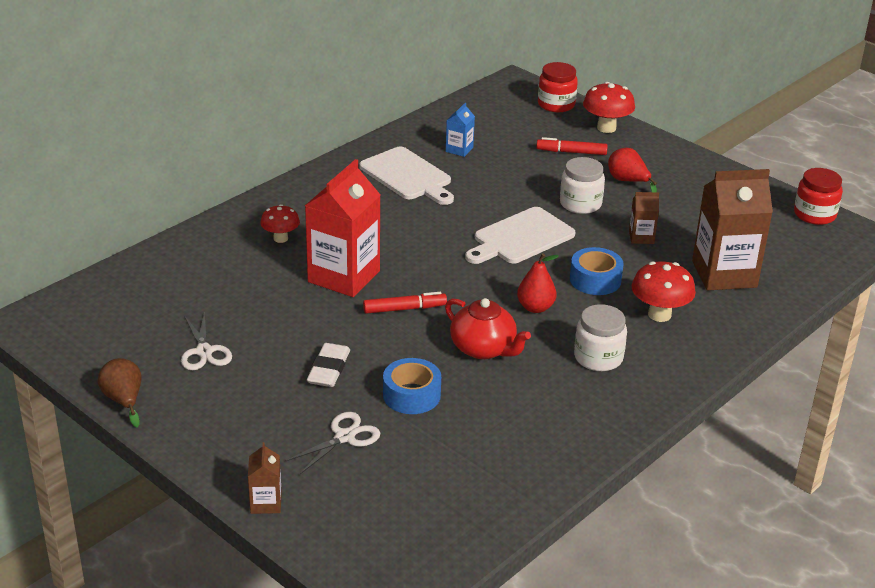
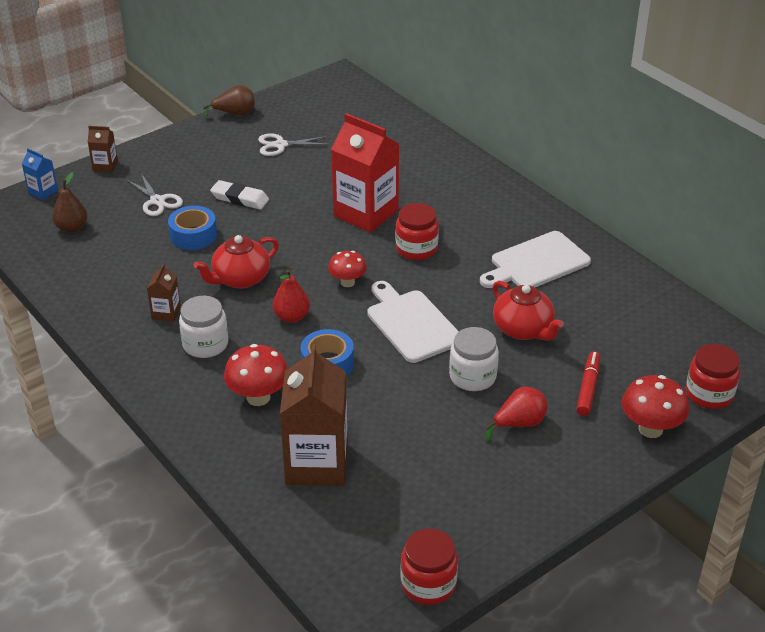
camera: 100 degrees right, 5 degrees up
(280, 238) = (431, 184): red mushroom -> red mushroom (347, 282)
(401, 241) = (416, 248): none -> red jar
(404, 309) = (310, 241): red marker -> none
(418, 504) = (72, 228): none -> brown pear
(459, 149) = (592, 303): blue carton -> blue carton (43, 191)
(508, 181) = (523, 329): none -> red teapot
(641, 237) = (399, 412): brown carton -> brown carton (166, 313)

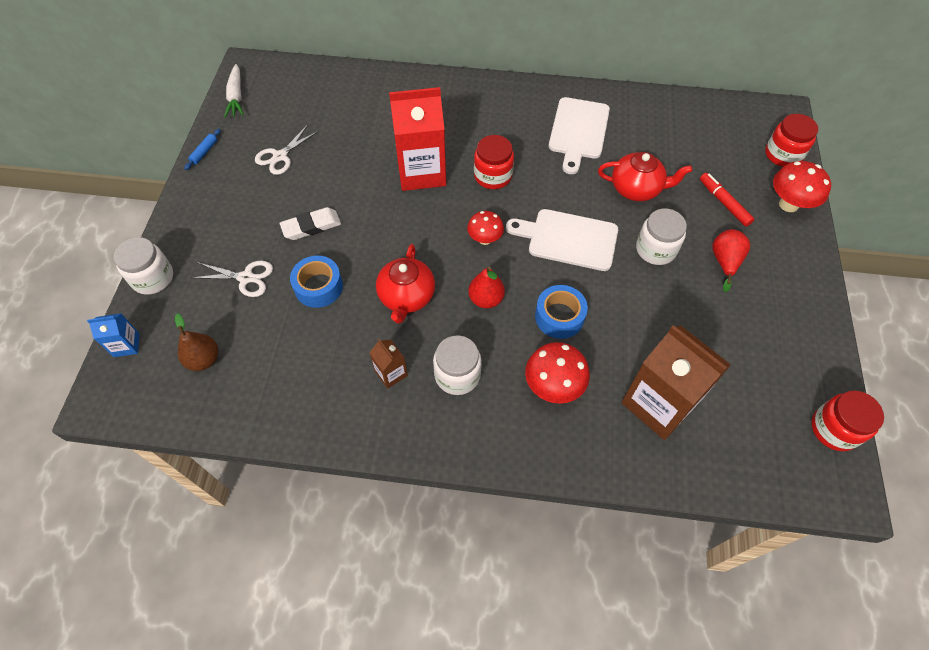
camera: 45 degrees left, 20 degrees up
(105, 166) = (153, 278): brown carton -> white jar
(235, 114) = (204, 152): brown pear -> blue rolling pin
(304, 92) = (236, 96): none -> white carrot

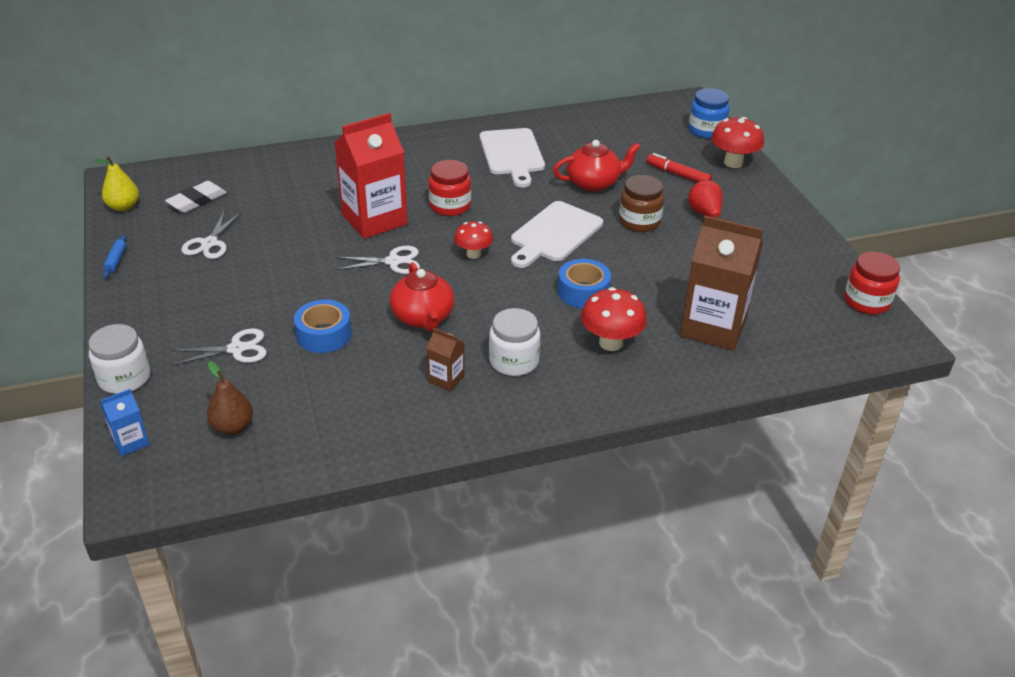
camera: 25 degrees left, 20 degrees down
(236, 96) = (123, 207): white carrot -> yellow pear
(311, 226) = (283, 290): white eraser -> white eraser (197, 200)
(413, 225) = (393, 262): none -> white scissors
(486, 299) = (504, 298): red pear -> none
(568, 239) = (554, 234): white cutting board -> white cutting board turned 45 degrees counterclockwise
(655, 249) = (639, 221): white jar -> brown jar
(783, 155) = (706, 130): red jar -> blue jar

